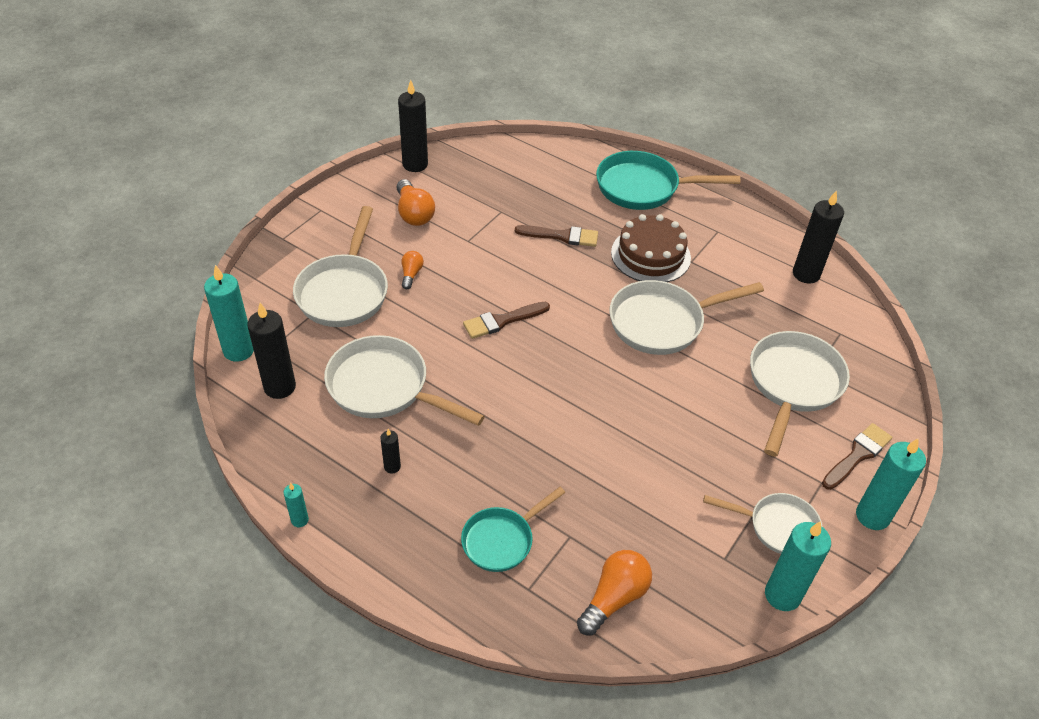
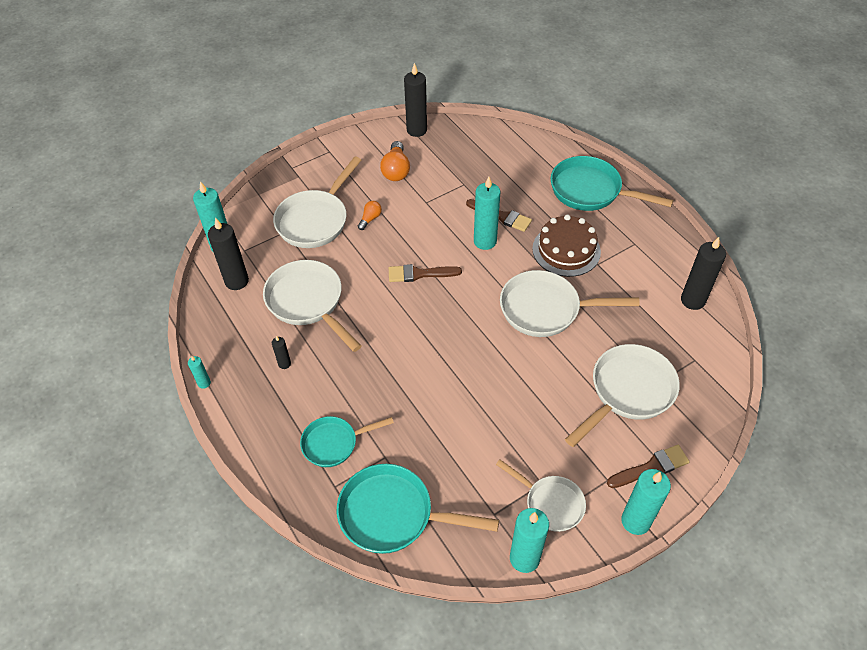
camera: 25 degrees right, 5 degrees up
(557, 267) = (485, 241): none -> turquoise candle
(614, 598) = (393, 514): orange light bulb -> turquoise pan

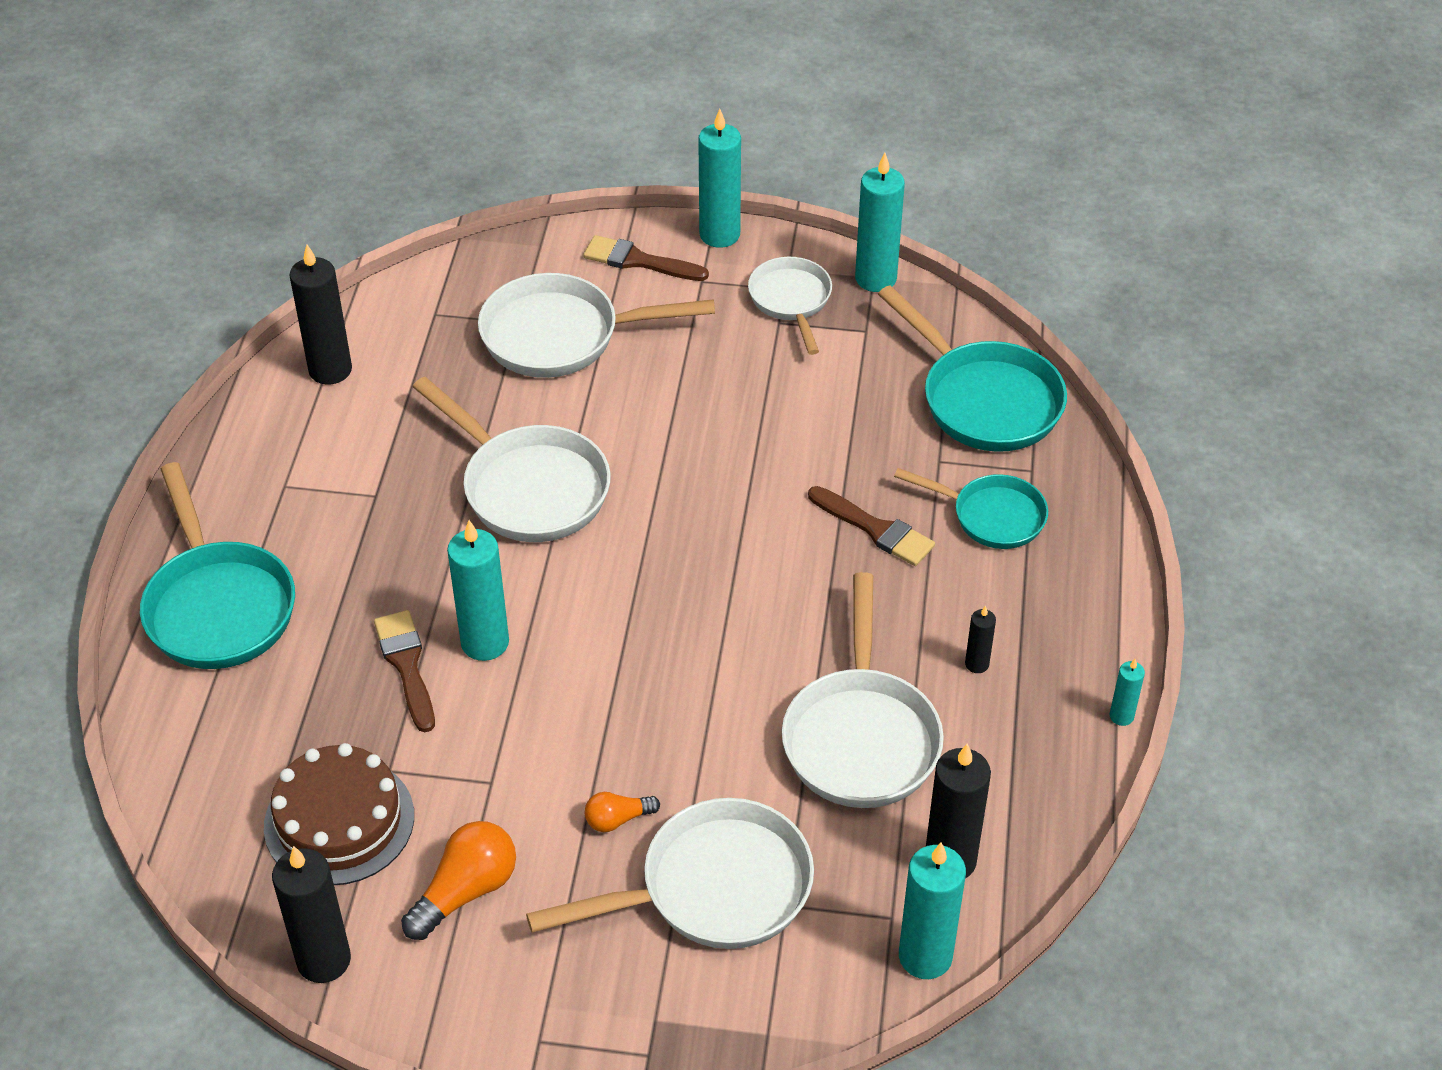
camera: 140 degrees left, 5 degrees down
(420, 274) = (643, 661): brown brush -> brown brush (875, 529)
(566, 250) = (389, 544): brown cake -> brown cake (339, 821)

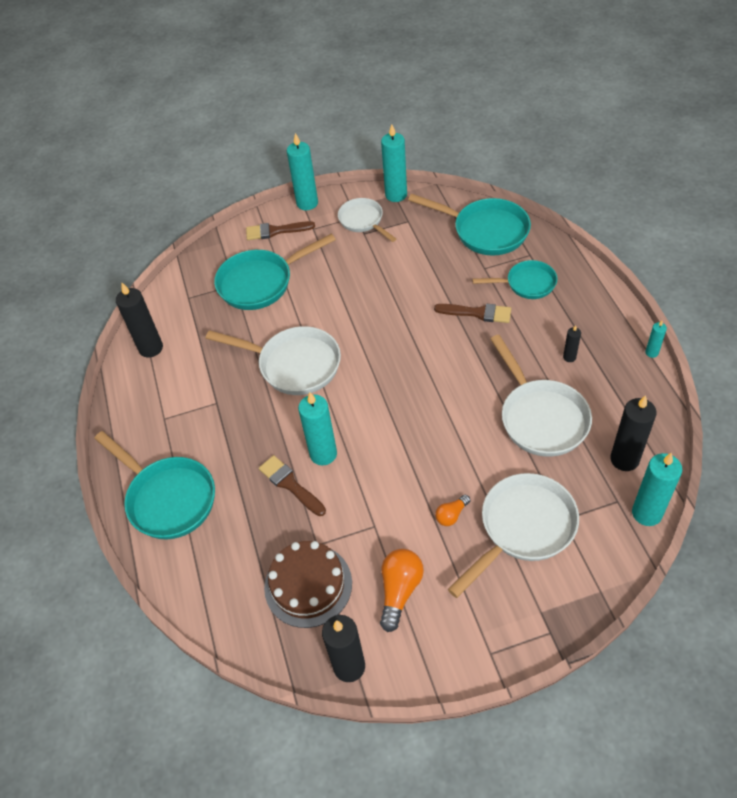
camera: 20 degrees left, 5 degrees up
(561, 336) = (261, 283): white pan -> turquoise pan

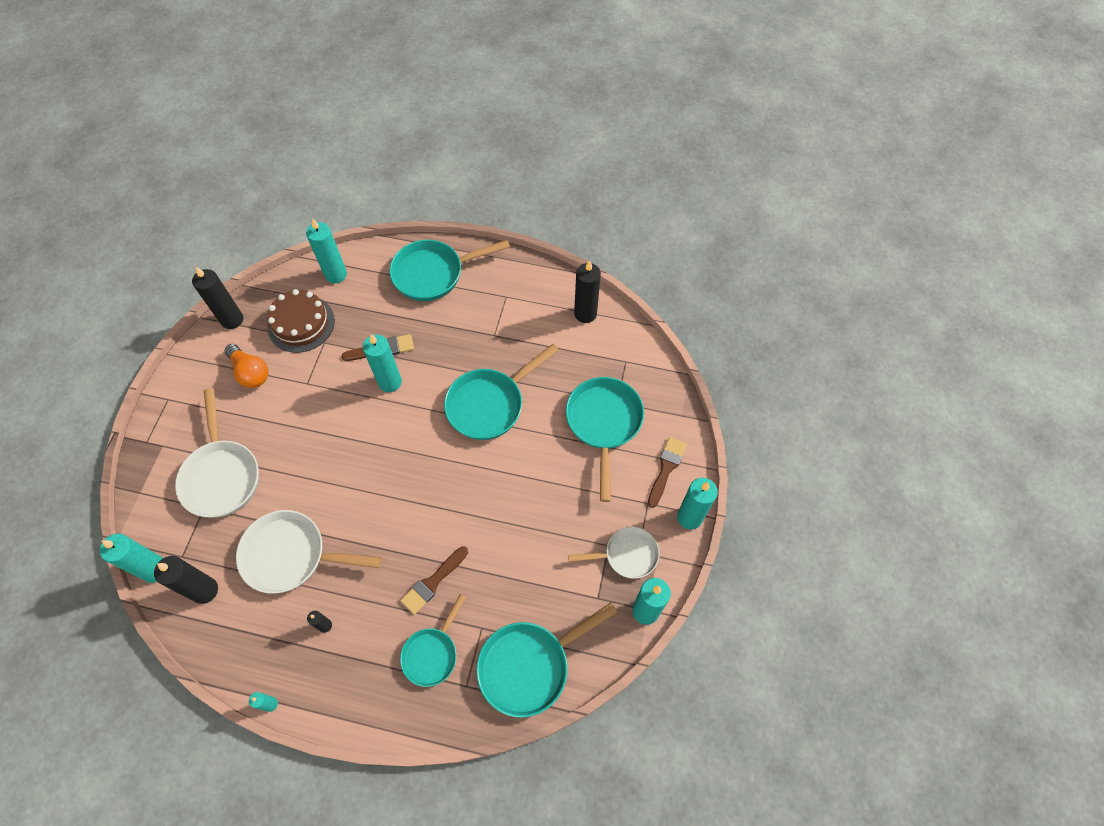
camera: 115 degrees right, 10 degrees up
(221, 596) = (336, 274): none -> turquoise candle
(294, 364) = (490, 404): white pan -> turquoise pan
(451, 515) = (272, 436): orange light bulb -> none

